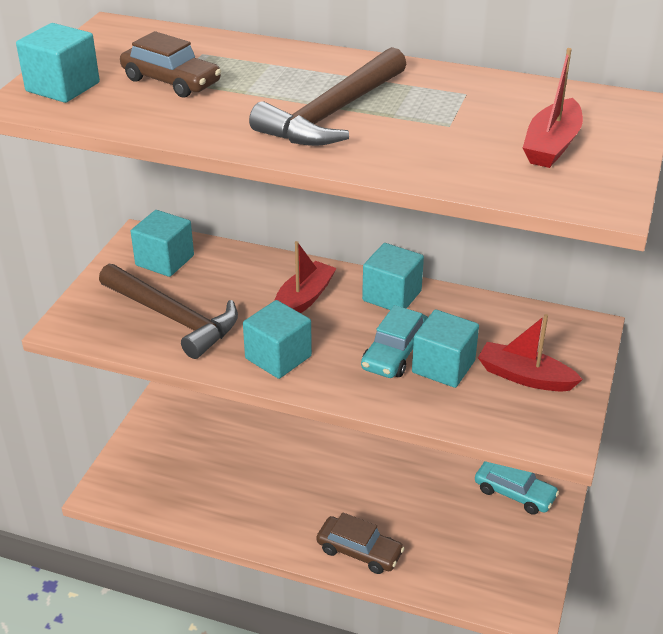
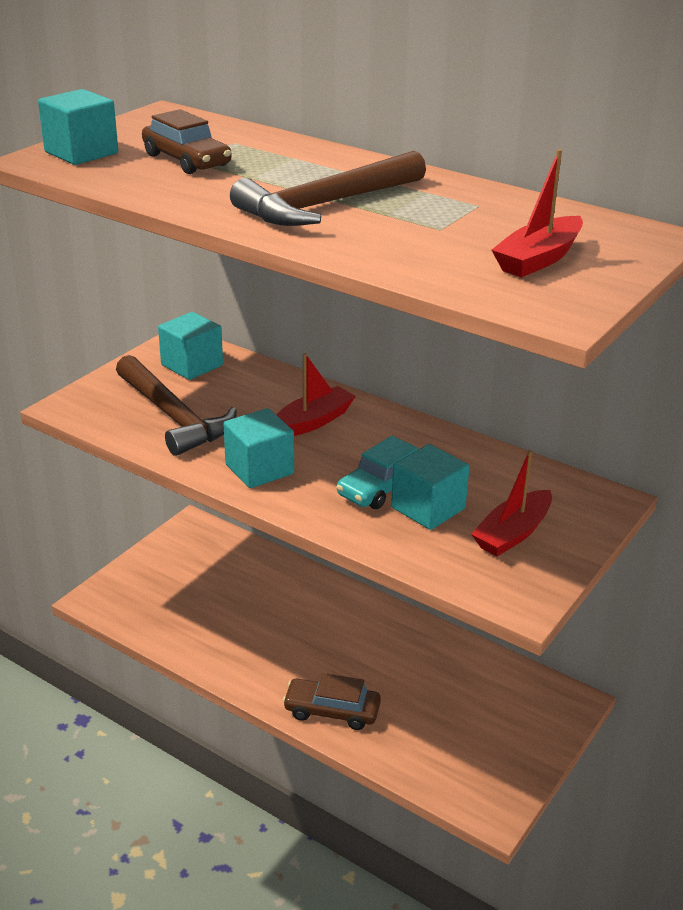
camera: 15 degrees right, 5 degrees down
(359, 551) = (332, 711): brown car -> brown car turned 150 degrees clockwise
(392, 296) = (407, 434): turquoise cube -> none
(514, 493) = (526, 689): turquoise car -> none
(524, 377) = (512, 533): red boat -> red boat turned 90 degrees counterclockwise

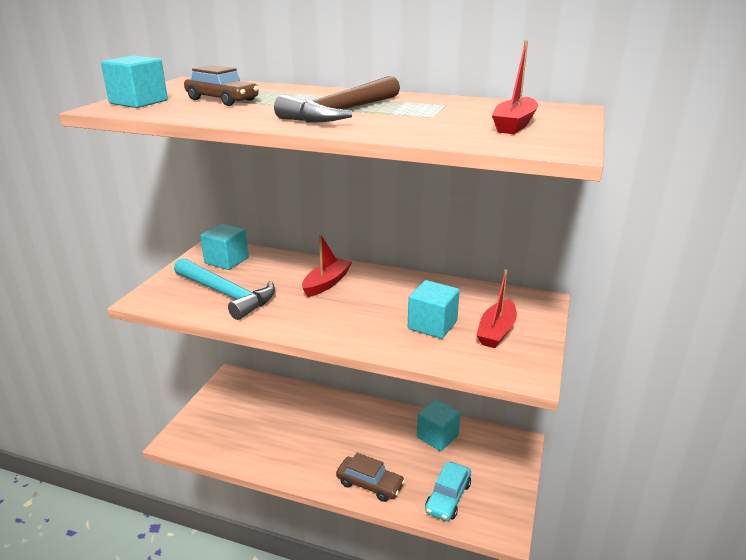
camera: 15 degrees left, 5 degrees down
(173, 416) = (226, 294): brown hammer -> turquoise hammer
(259, 469) = (303, 319): turquoise cube -> turquoise cube (437, 436)
(332, 711) = (370, 484): brown car -> brown car turned 150 degrees counterclockwise
(382, 486) = (394, 316): turquoise car -> turquoise car (448, 497)

